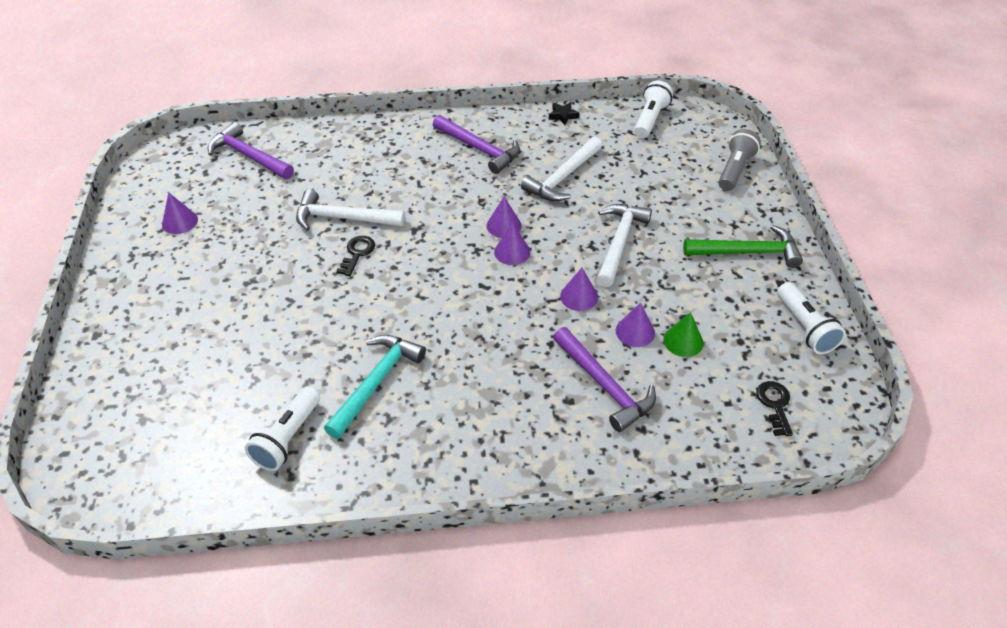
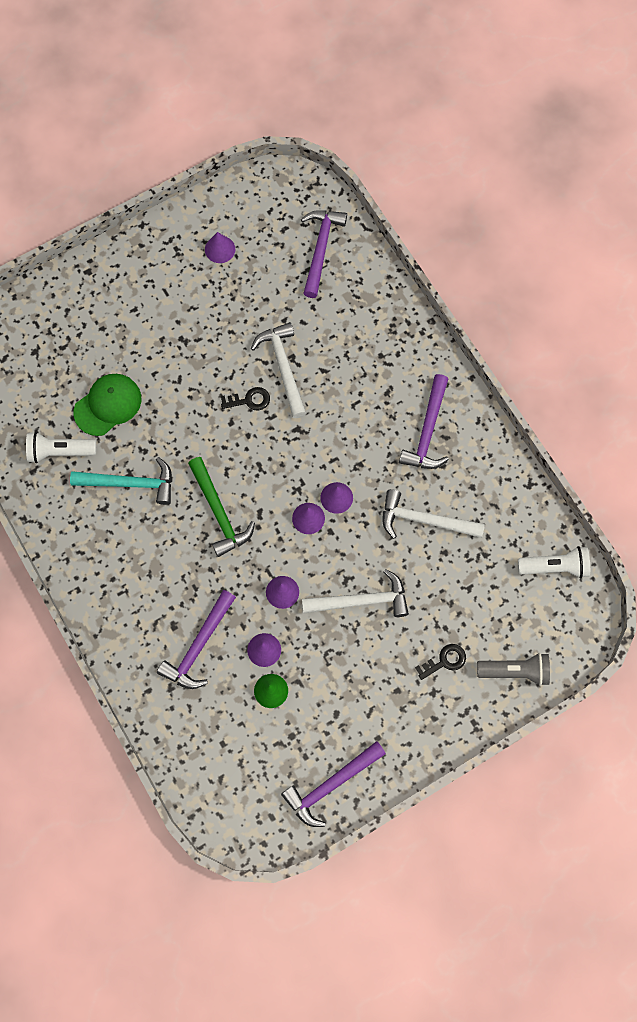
camera: 65 degrees right, 25 degrees up
(268, 371) = (108, 405): none -> green cap
(563, 115) = (517, 483): black star -> none
(747, 252) = (402, 714): green hammer -> green hammer (219, 512)
(775, 405) = (236, 780): black key -> black key (444, 661)
(805, 327) = (331, 785): white flashlight -> purple hammer

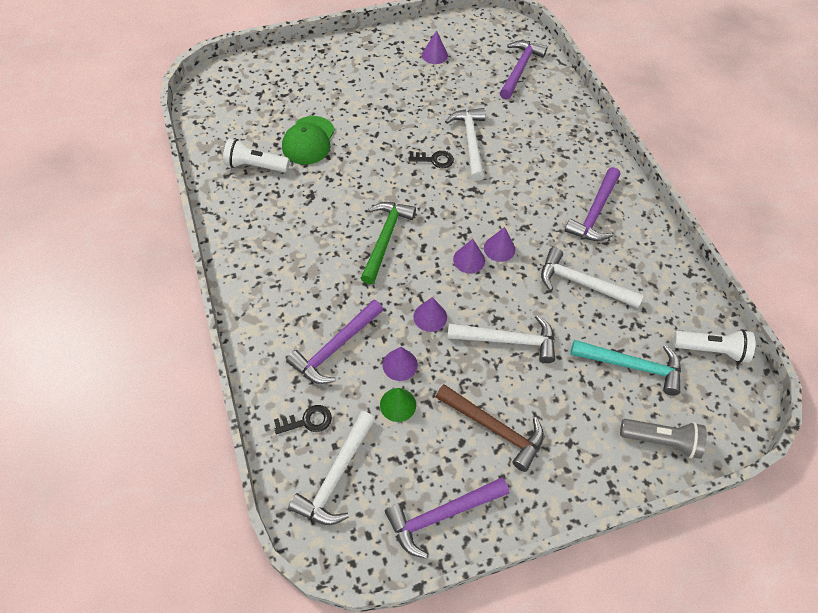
camera: 10 degrees right, 15 degrees down
(108, 405) = (308, 140): green cap -> green cap turned 135 degrees clockwise
(130, 483) = (310, 201): turquoise hammer -> turquoise hammer (632, 366)
(219, 512) = (385, 239): green hammer -> green hammer turned 150 degrees counterclockwise
(231, 771) = (336, 476): none -> white hammer
(363, 694) = (494, 428): none -> brown hammer
(444, 661) = (586, 414): black key -> black key (307, 421)

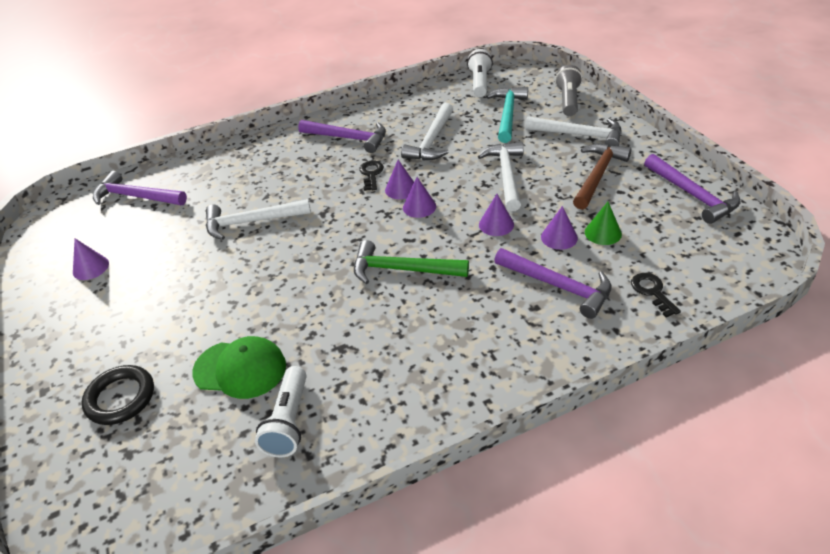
camera: 90 degrees left, 15 degrees down
(303, 85) = (120, 398): none -> black ring
(336, 476) = (697, 262): white hammer -> white hammer (579, 135)
(434, 160) = (279, 246): black key -> black key (371, 174)

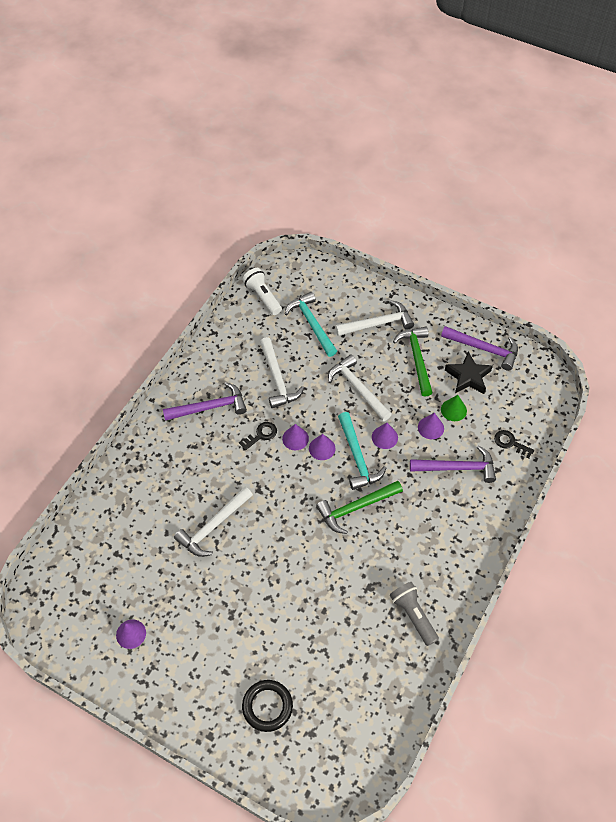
camera: 40 degrees left, 15 degrees up
(136, 197) = (92, 554): purple hammer -> none
(240, 369) = (322, 640): green cap -> none
(289, 421) = (384, 653): white flashlight -> none
(371, 174) = (261, 435): black key -> black key turned 90 degrees clockwise
(449, 229) = (357, 457): none -> turquoise hammer
(568, 100) = (344, 289): grey flashlight -> grey flashlight (413, 615)
(598, 175) = (417, 359): brown hammer -> green hammer
(648, 211) = (468, 377): none -> black star

